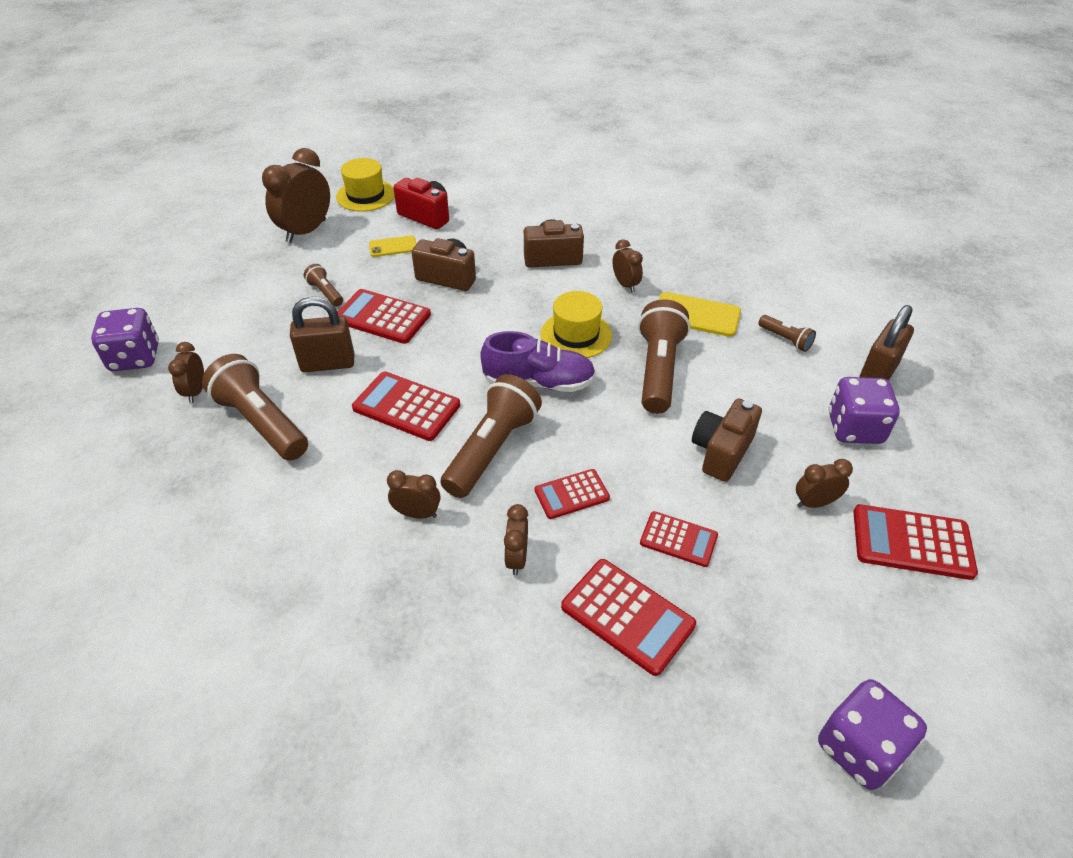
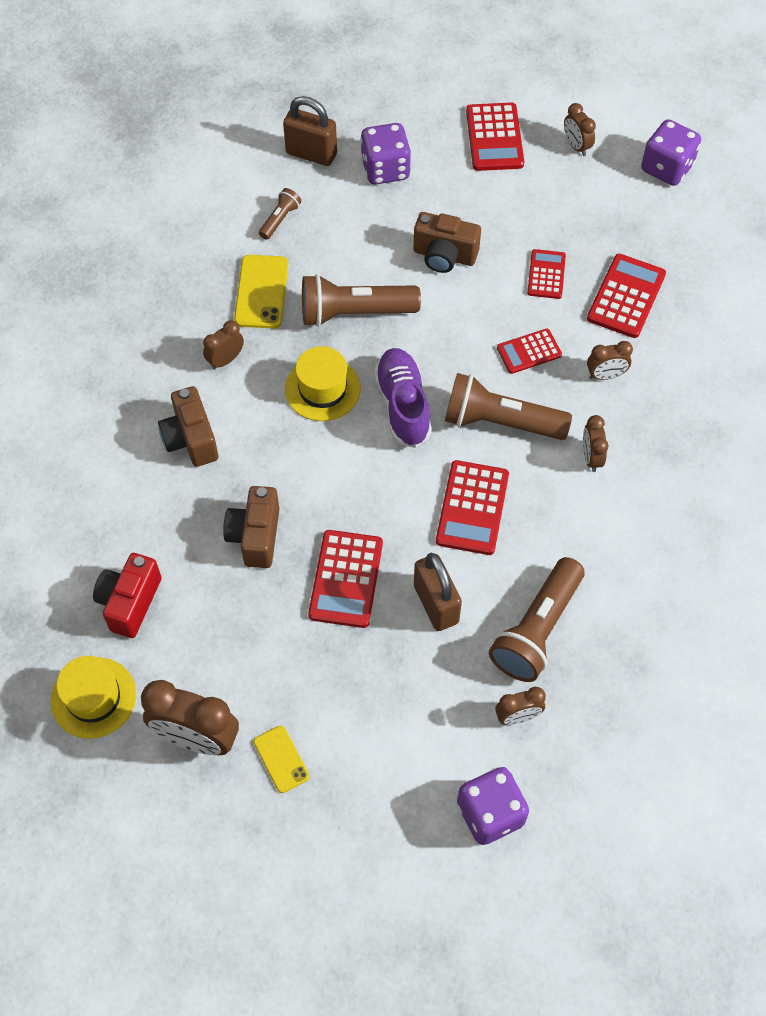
camera: 105 degrees left, 15 degrees up
(325, 293) = (319, 658): brown flashlight -> none
(393, 247) = (208, 617): yellow phone -> yellow phone (281, 759)
(572, 494) = (529, 352): red calculator -> red calculator turned 105 degrees clockwise
(814, 503) = (477, 193): brown clock -> brown clock (576, 146)

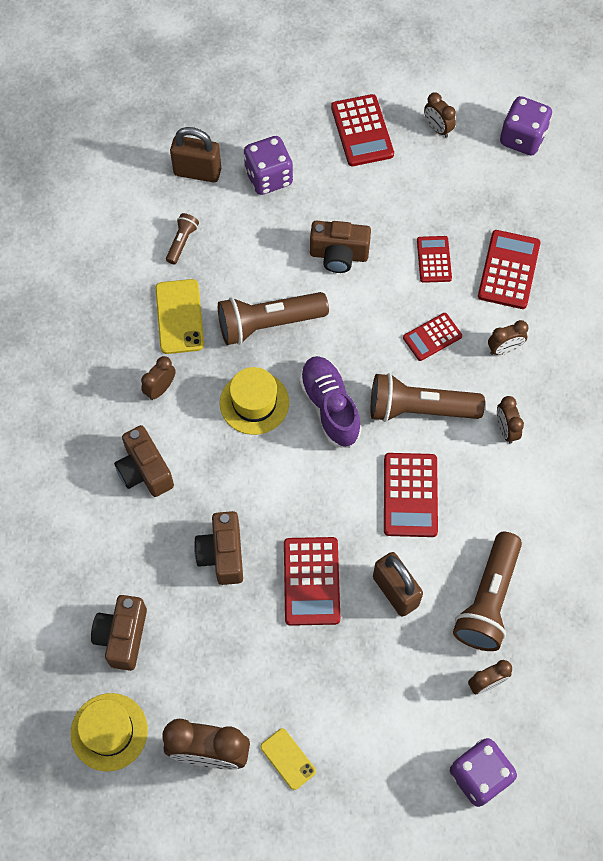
camera: 10 degrees left, 5 degrees up
(130, 602) = (122, 636): red camera -> brown camera

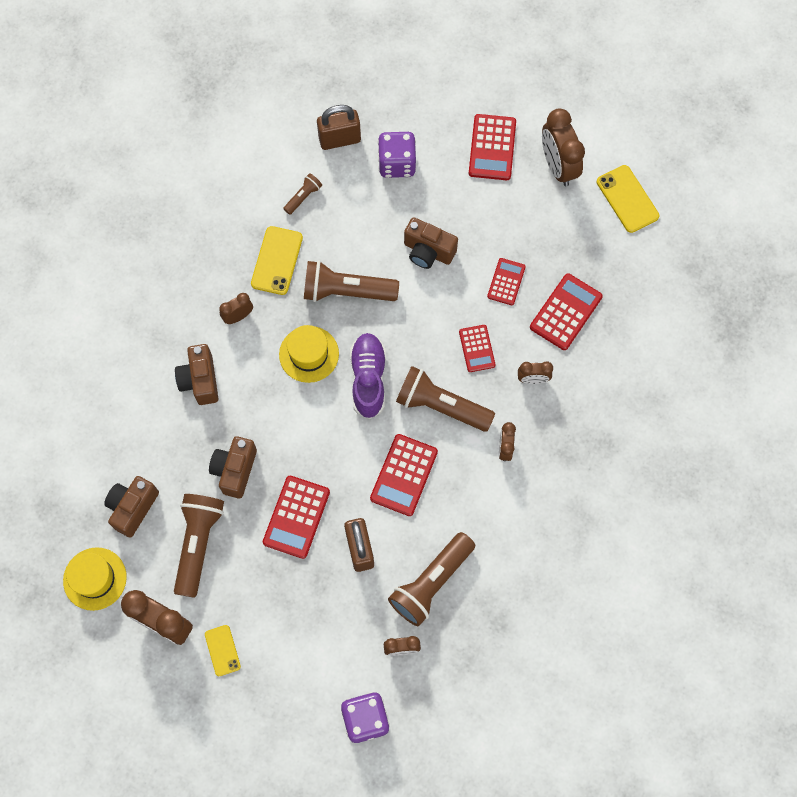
camera: 20 degrees right, 5 degrees up
(197, 172) = (339, 139): brown padlock -> brown padlock turned 45 degrees counterclockwise
(213, 649) = (198, 543): none -> brown flashlight
(432, 337) = (477, 348): red calculator -> red calculator turned 90 degrees counterclockwise
(437, 128) = (558, 166): brown clock -> brown clock, size x1.88
(522, 138) = (627, 199): purple dice -> yellow phone

